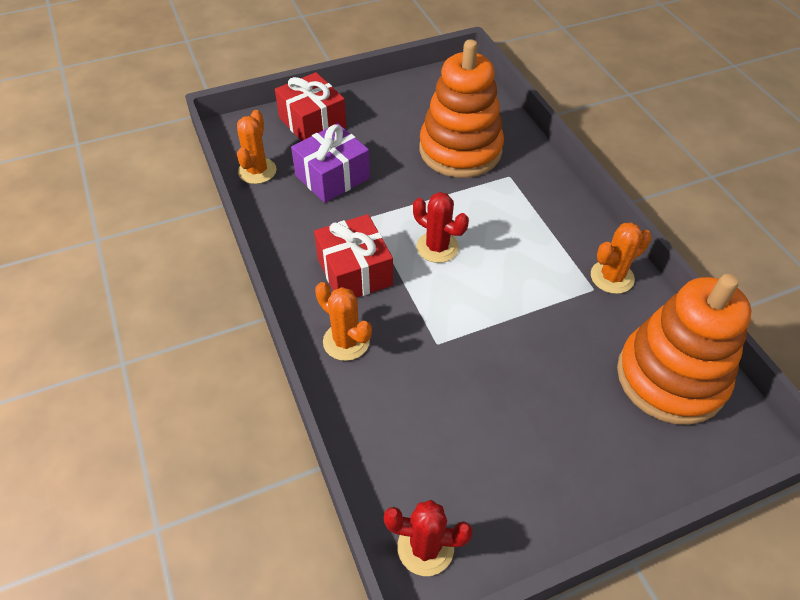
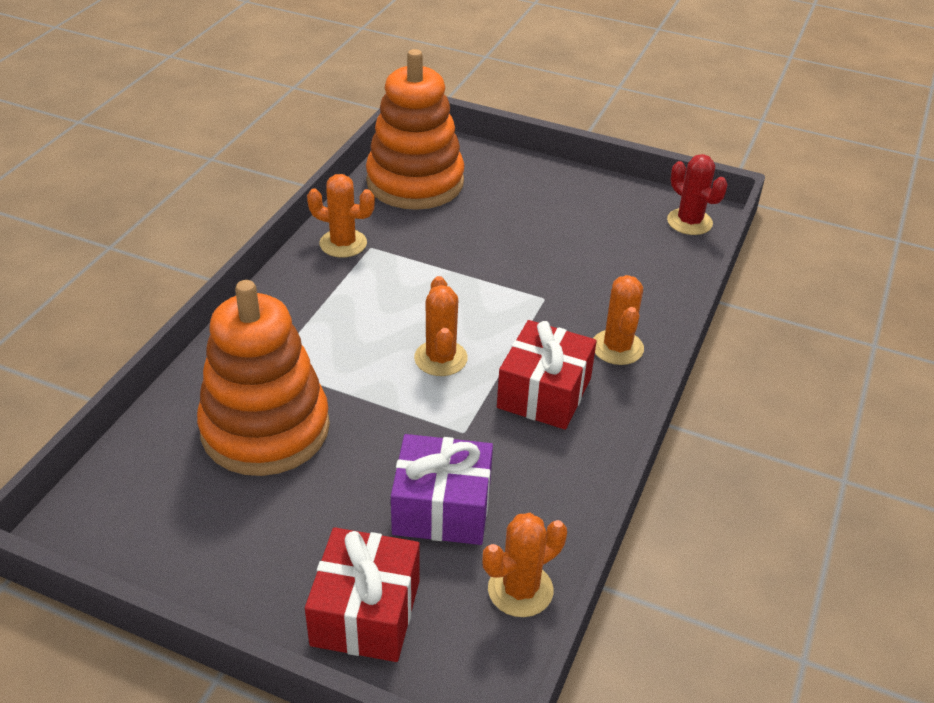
camera: 135 degrees left, 10 degrees down
(437, 247) = (440, 358): red cactus -> orange cactus

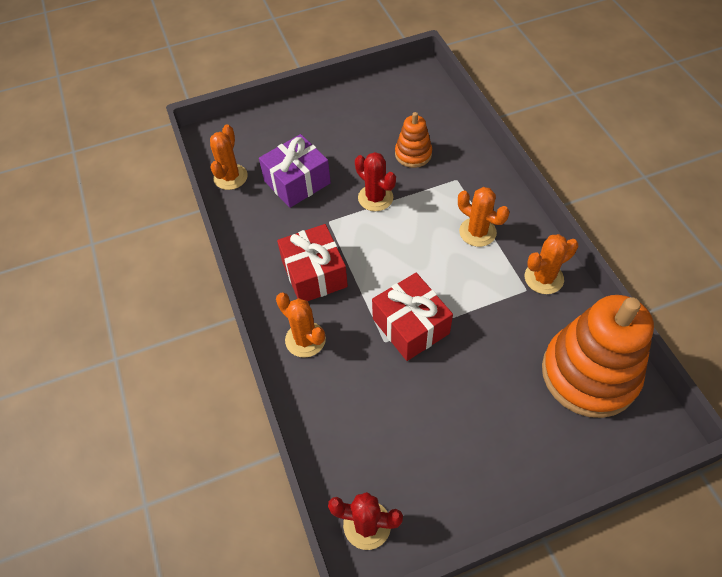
camera: 140 degrees right, 15 degrees up
(265, 429) = (413, 154): orange stacking toy -> orange stacking toy, size x0.49
(365, 612) = (280, 128): red gift -> red gift (411, 326)
(379, 416) = (375, 198): none -> red cactus
(440, 358) = (388, 250): orange cactus -> orange cactus (477, 232)

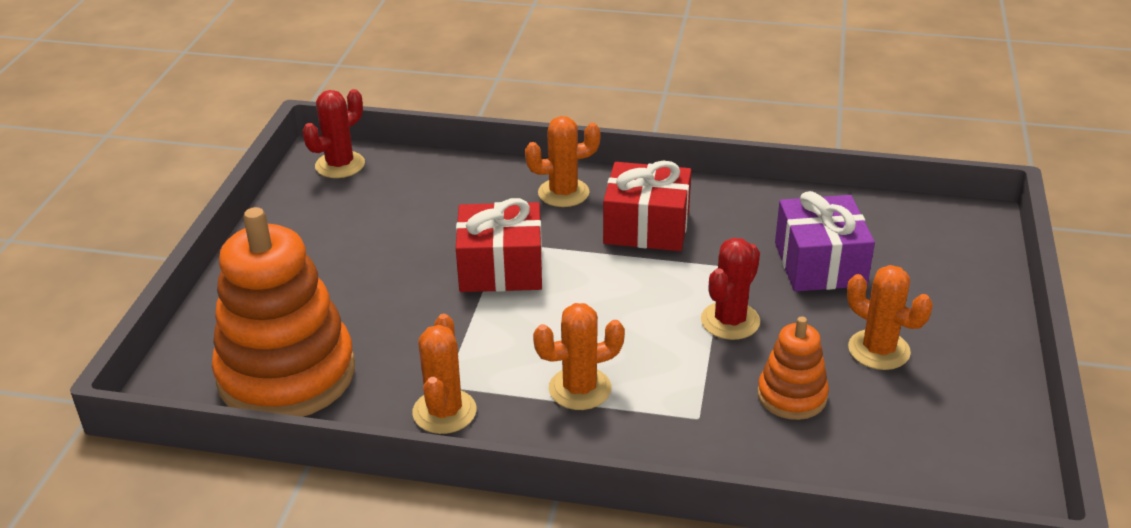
camera: 120 degrees right, 20 degrees down
(230, 177) = (874, 214): orange cactus -> orange cactus (878, 350)
(375, 198) = (730, 321): red cactus -> red cactus turned 45 degrees counterclockwise

